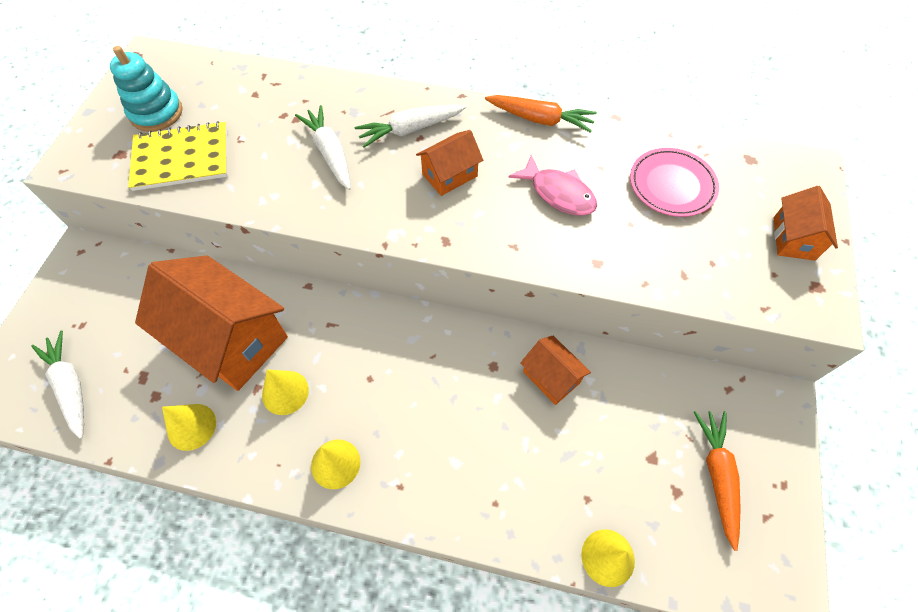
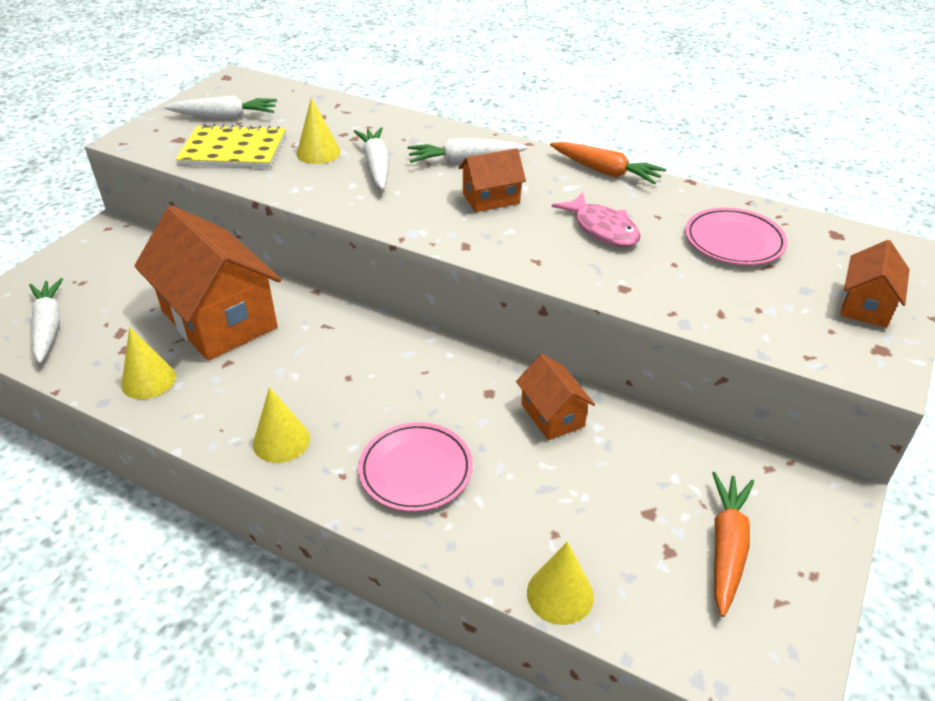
camera: 15 degrees right, 20 degrees down
(156, 113) = (225, 117): turquoise stacking toy -> white carrot
(285, 392) = (255, 371): yellow cone -> yellow cone (318, 153)
(459, 465) = (416, 470): none -> pink plate

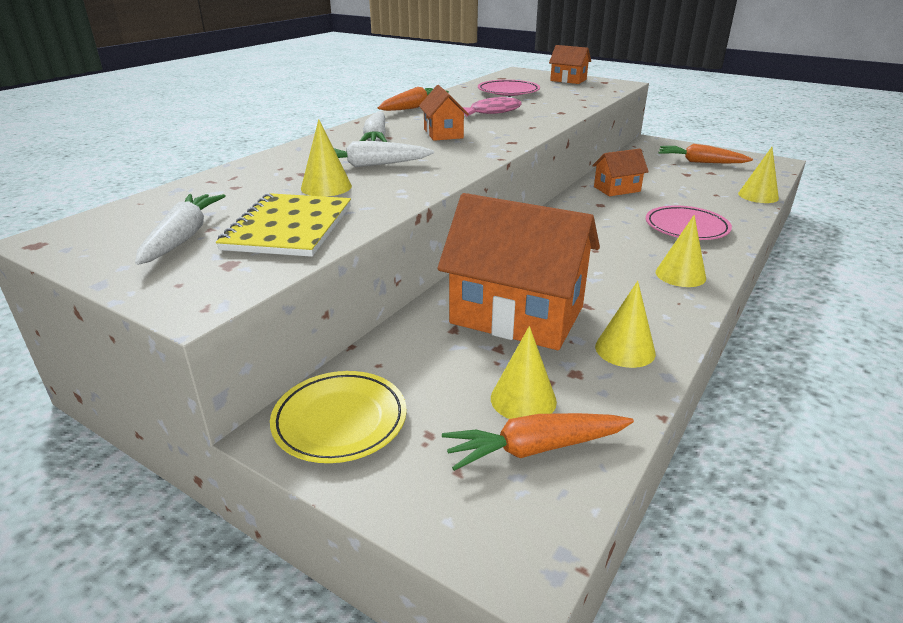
camera: 85 degrees left, 10 degrees down
(49, 326) = (534, 449): white carrot -> orange carrot
(101, 322) = (523, 399): none -> yellow cone
(108, 247) = (340, 421): none -> yellow plate
(219, 319) = (517, 315): orange house -> orange house turned 60 degrees clockwise

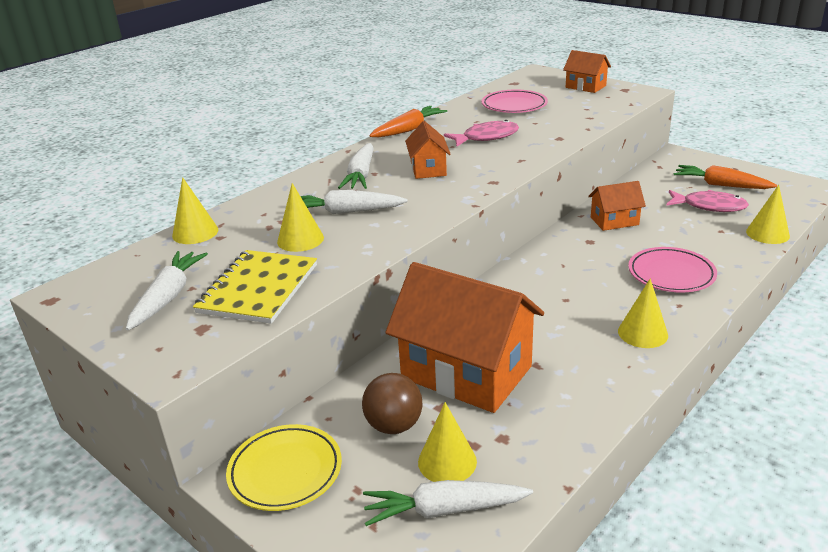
camera: 10 degrees right, 0 degrees up
(454, 368) = (394, 425): none -> brown ball
(534, 449) = (443, 510): orange carrot -> white carrot
(625, 349) = (557, 416): yellow cone -> yellow cone (195, 232)
(697, 177) = (709, 206): none -> pink fish

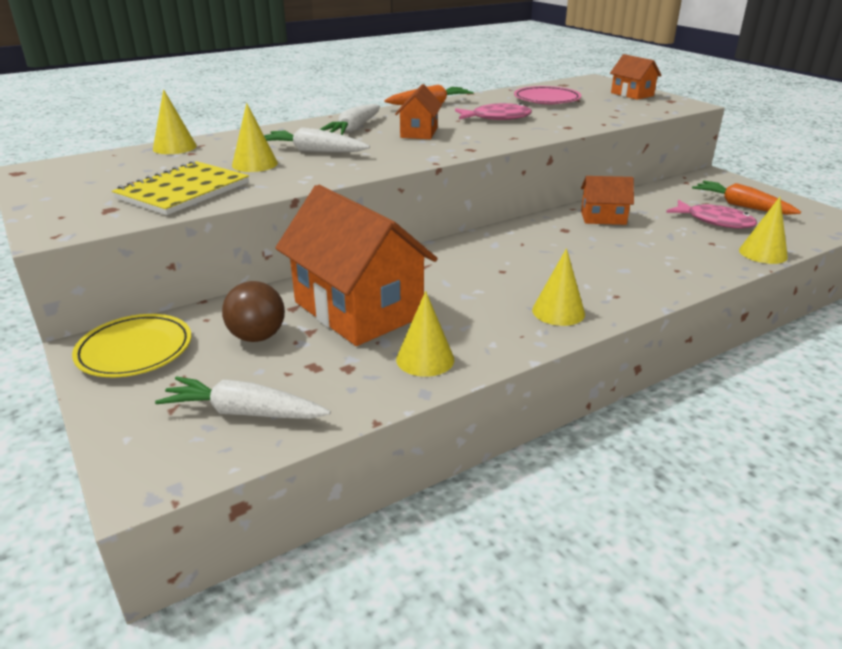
camera: 15 degrees right, 0 degrees up
(168, 297) = (106, 184): white carrot -> none
(447, 461) = (280, 375): yellow cone -> yellow cone (425, 359)
(671, 274) = (628, 269): pink plate -> none

